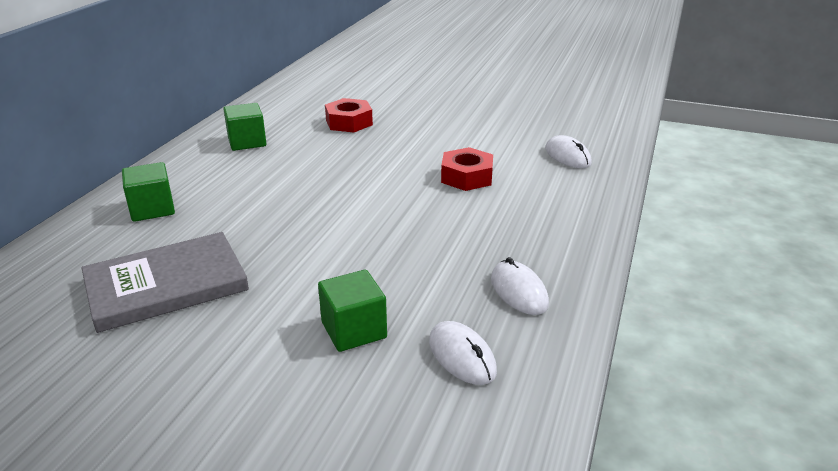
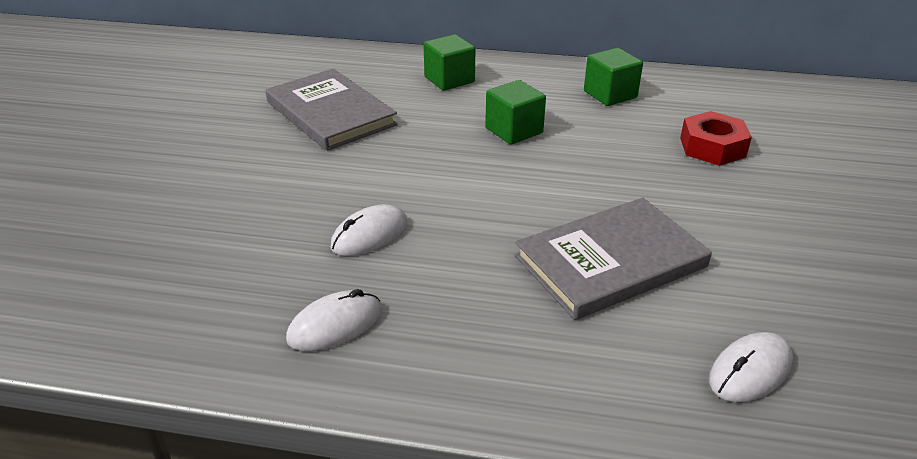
camera: 80 degrees right, 5 degrees up
(354, 330) = (265, 216): green cube -> green cube (514, 130)
(462, 356) = (219, 288): white mouse -> white mouse (370, 235)
(467, 177) = (610, 261): red nut -> grey book

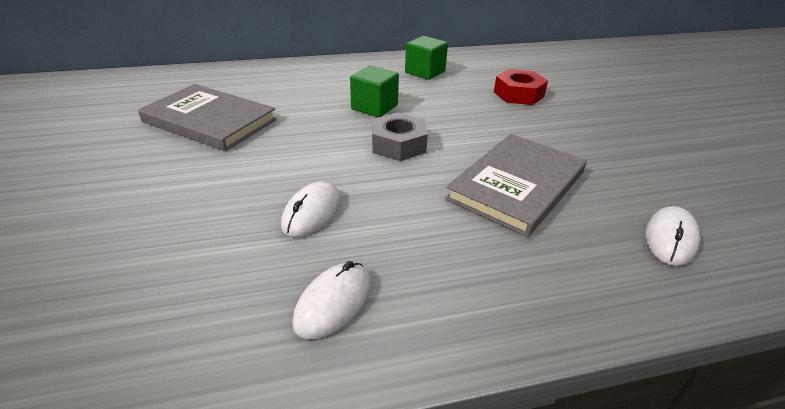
camera: 25 degrees left, 0 degrees up
(449, 80) = (297, 80): green cube -> none
(509, 182) = (398, 144): none -> grey nut

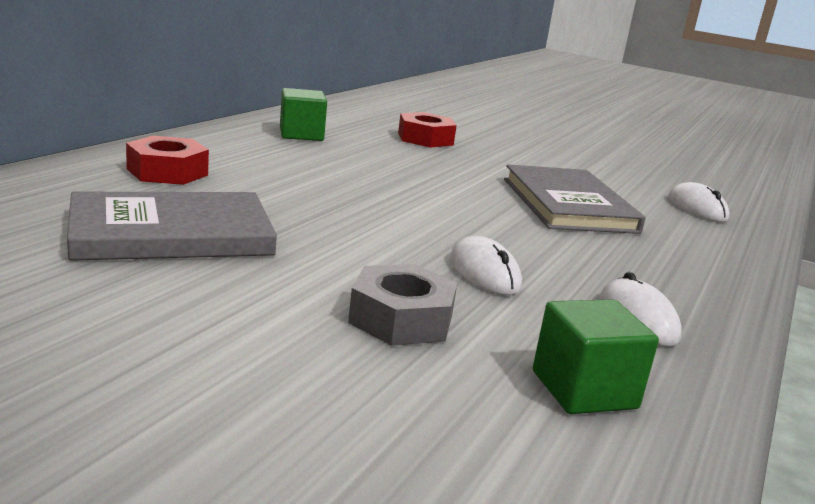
camera: 50 degrees left, 15 degrees down
(288, 82) = (167, 172): none -> red nut
(374, 107) = (329, 176): green cube -> green cube (584, 390)
(398, 144) = (425, 201): grey nut -> grey nut (401, 319)

